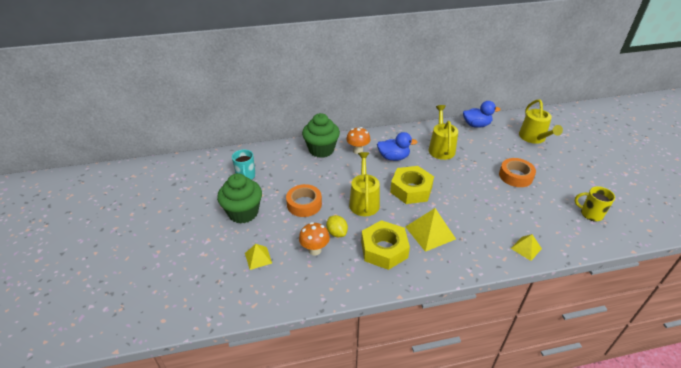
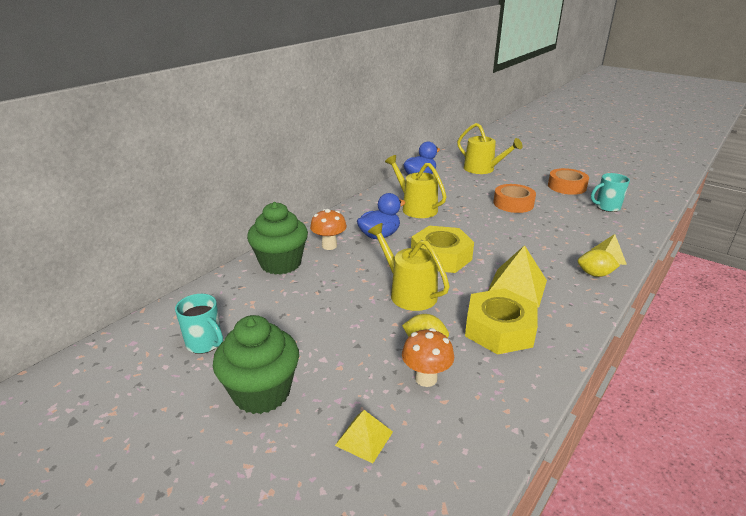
camera: 40 degrees left, 10 degrees down
(304, 204) = (339, 333): orange tape -> orange tape (566, 186)
(495, 253) = (594, 274): none -> yellow lemon
(590, 214) = (607, 207): yellow mug -> turquoise mug

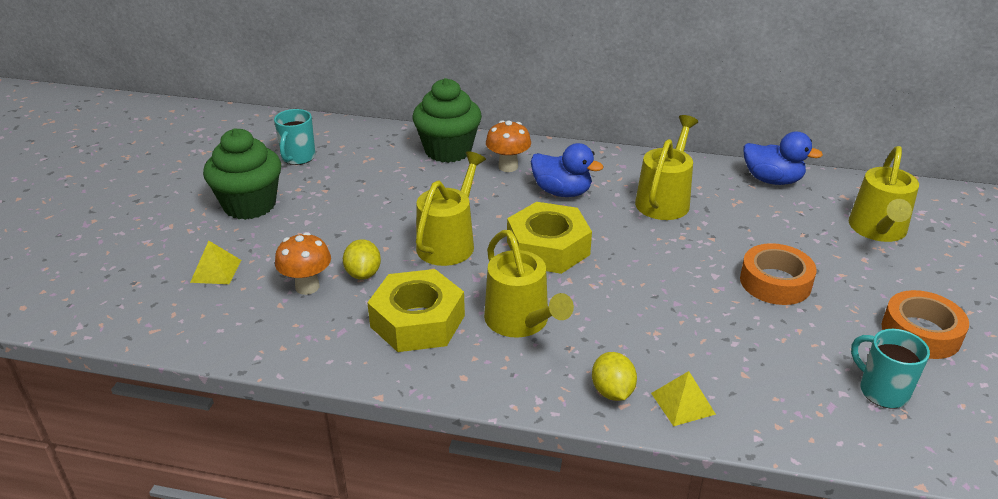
camera: 65 degrees right, 5 degrees up
(517, 287) = (521, 321): yellow pyramid -> yellow watering can

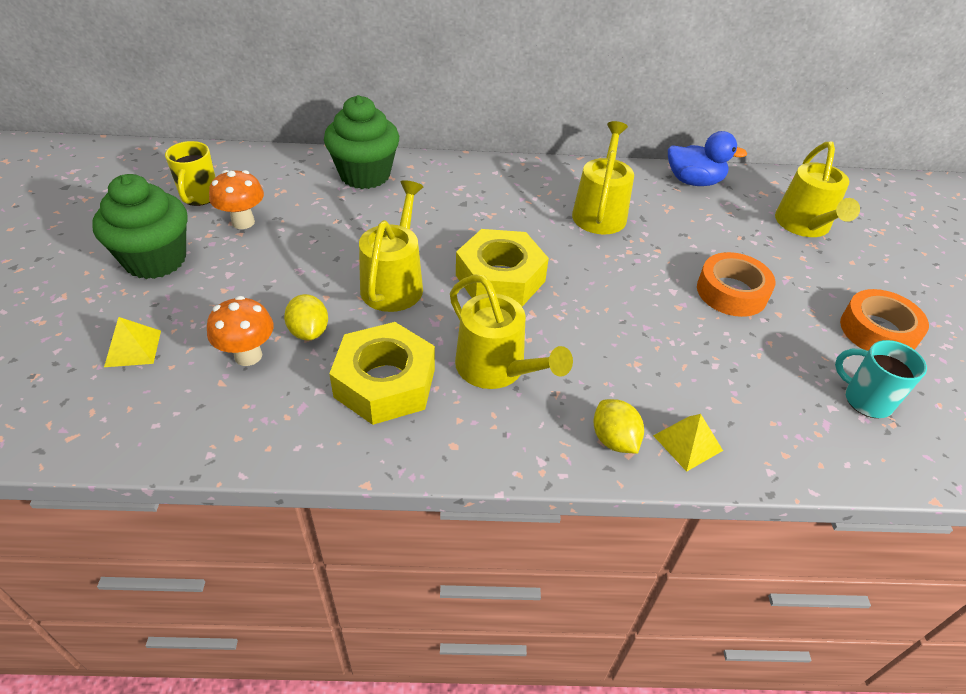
camera: 15 degrees left, 10 degrees up
(298, 158) = (199, 197): turquoise mug -> yellow mug
(508, 167) = (433, 188): orange mushroom -> orange mushroom (243, 222)
(562, 192) = (496, 212): blue duck -> none

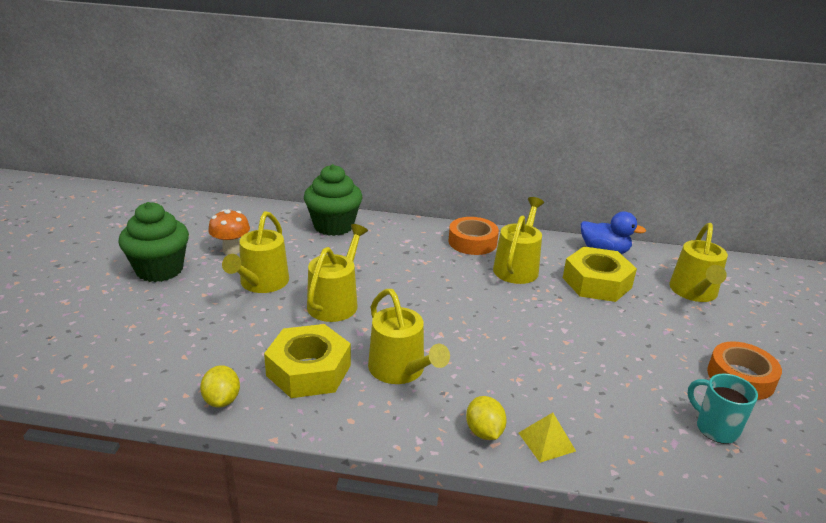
camera: 10 degrees right, 15 degrees down
(133, 348) = (126, 326): yellow pyramid -> none
(199, 197) = (203, 230): yellow mug -> none
(248, 355) = (209, 340): orange mushroom -> none
(294, 266) = (261, 283): none -> yellow watering can
(309, 332) = (260, 329): yellow lemon -> yellow lemon (222, 400)
(500, 278) = (421, 307): yellow nut -> yellow nut (597, 282)
(731, 292) = (615, 335): orange tape -> orange tape (472, 242)

